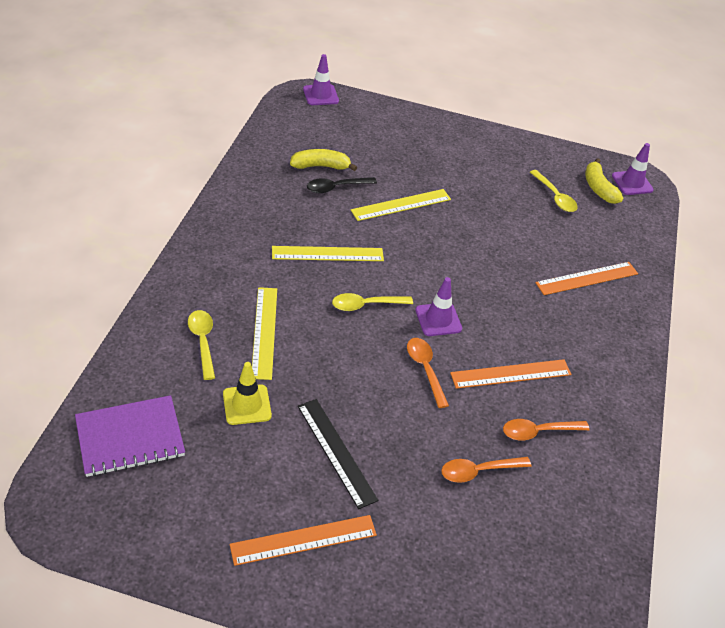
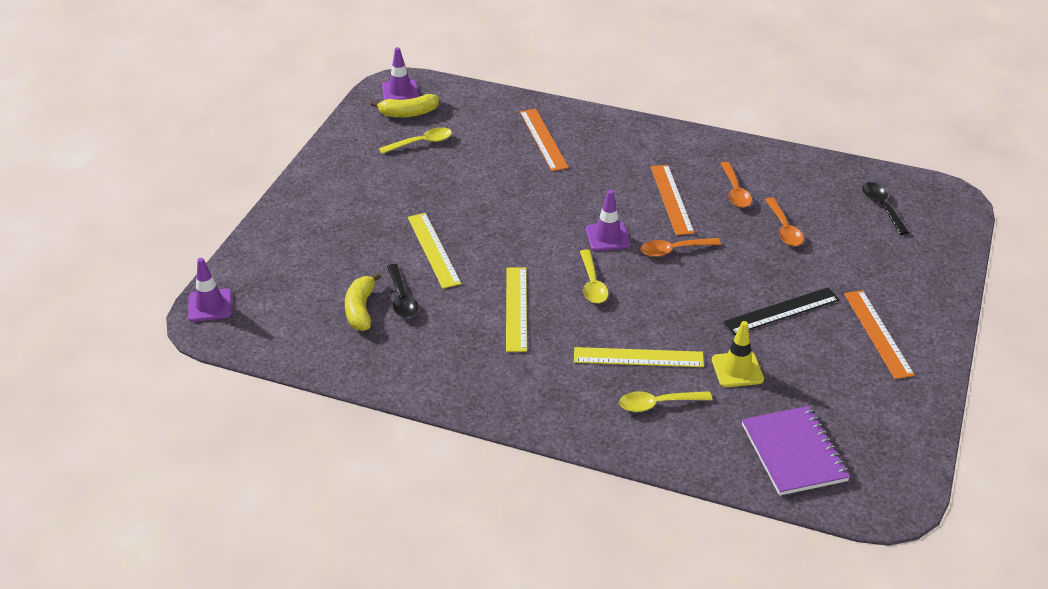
camera: 80 degrees left, 5 degrees down
(542, 583) = (882, 207): none -> black spoon

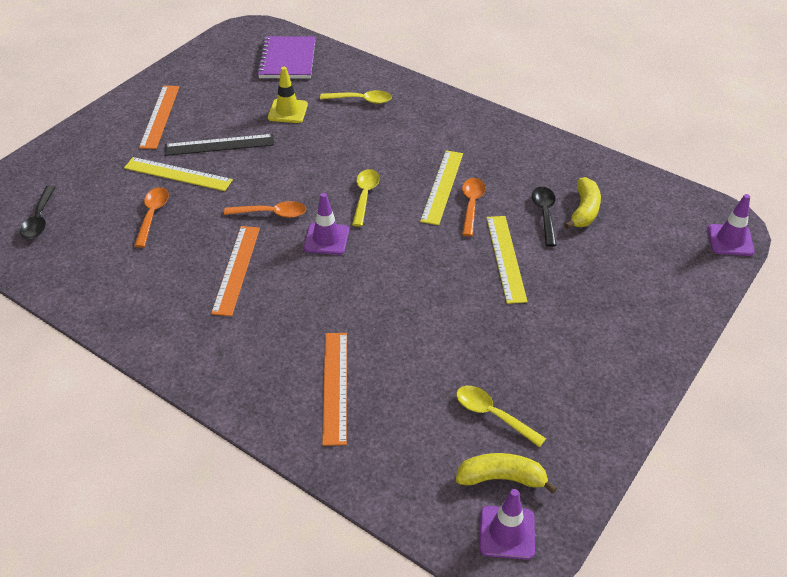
camera: 165 degrees left, 5 degrees up
(421, 143) = (492, 415): yellow spoon -> yellow spoon turned 45 degrees clockwise
(638, 357) = (358, 132): yellow ruler -> yellow ruler (178, 174)
(735, 191) = (164, 265): orange spoon -> orange spoon (471, 205)

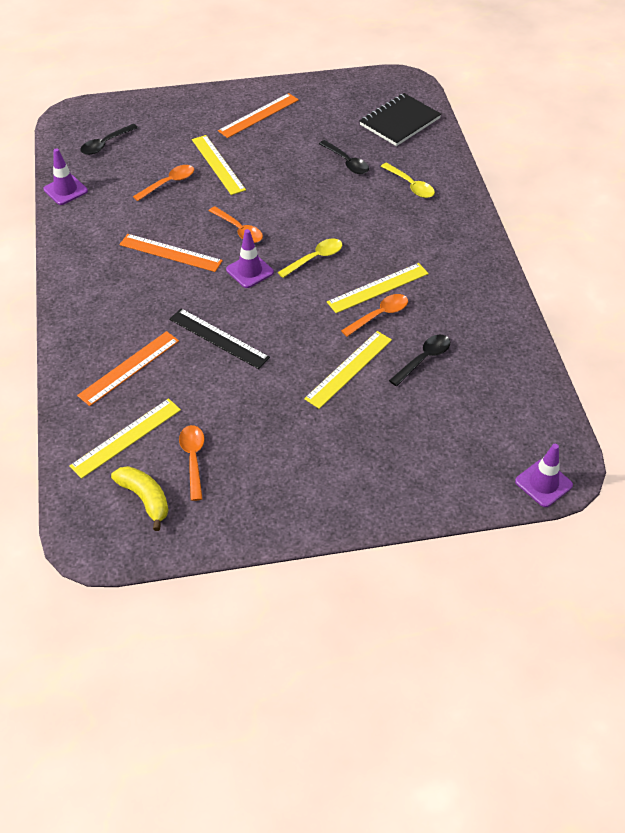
camera: 45 degrees right, 5 degrees up
(219, 145) = (269, 159): black ruler -> black ruler (219, 338)
(236, 269) = (170, 252): orange ruler -> orange ruler turned 60 degrees clockwise
(287, 60) = (400, 122): purple notebook -> black notebook
(288, 111) = (347, 162): yellow traffic cone -> black spoon
(415, 444) = (126, 437): none -> yellow ruler
(492, 415) = (193, 459): yellow spoon -> orange spoon
(507, 532) = (104, 529): purple traffic cone -> purple traffic cone (65, 190)
(584, 210) = (458, 378): yellow banana -> none

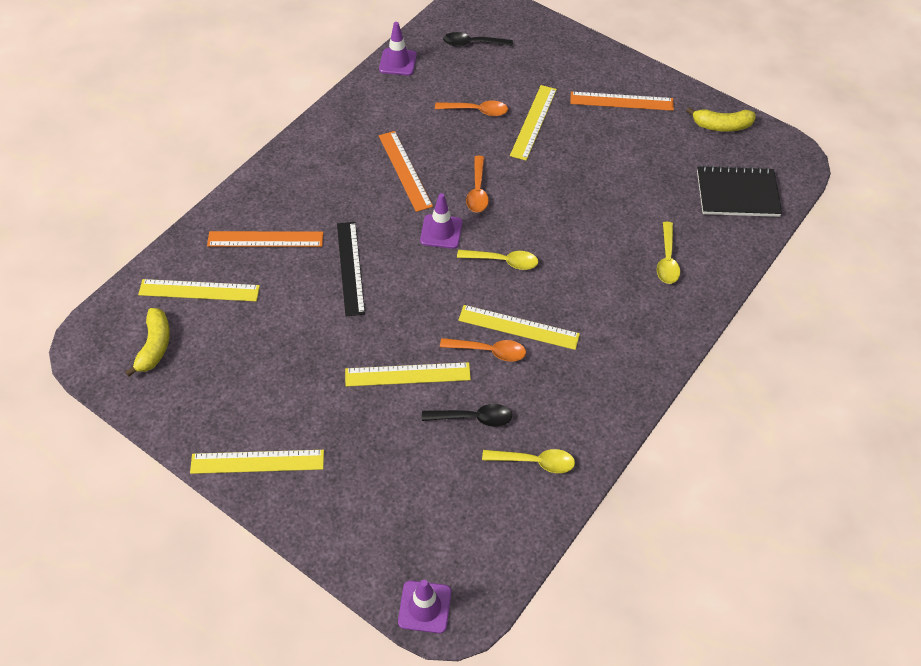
camera: 45 degrees right, 5 degrees up
(193, 459) = (218, 345): orange spoon -> none
(326, 501) = (257, 461): none -> yellow ruler
(339, 90) = (721, 126): none -> yellow banana
(347, 162) = (640, 197): black spoon -> none
(491, 352) = (535, 462): none -> yellow spoon

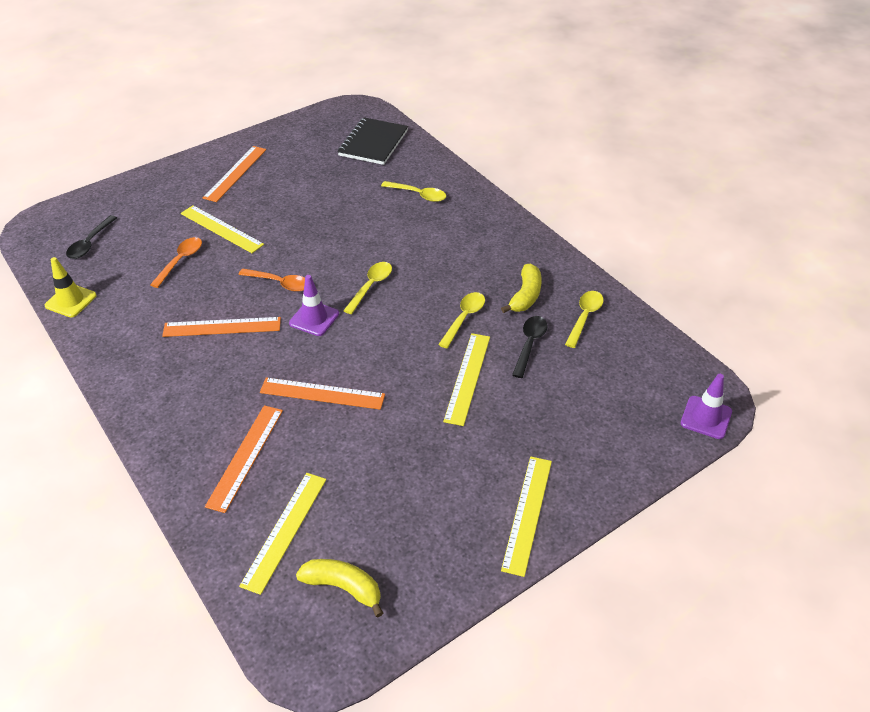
camera: 70 degrees left, 10 degrees down
(350, 268) = (322, 393): black ruler -> orange ruler
(398, 62) = (71, 301): purple traffic cone -> yellow traffic cone
(489, 351) = (464, 318): orange spoon -> yellow spoon
(518, 327) = (446, 294): yellow ruler -> none
(721, 126) = (300, 131): yellow banana -> yellow banana (525, 296)

